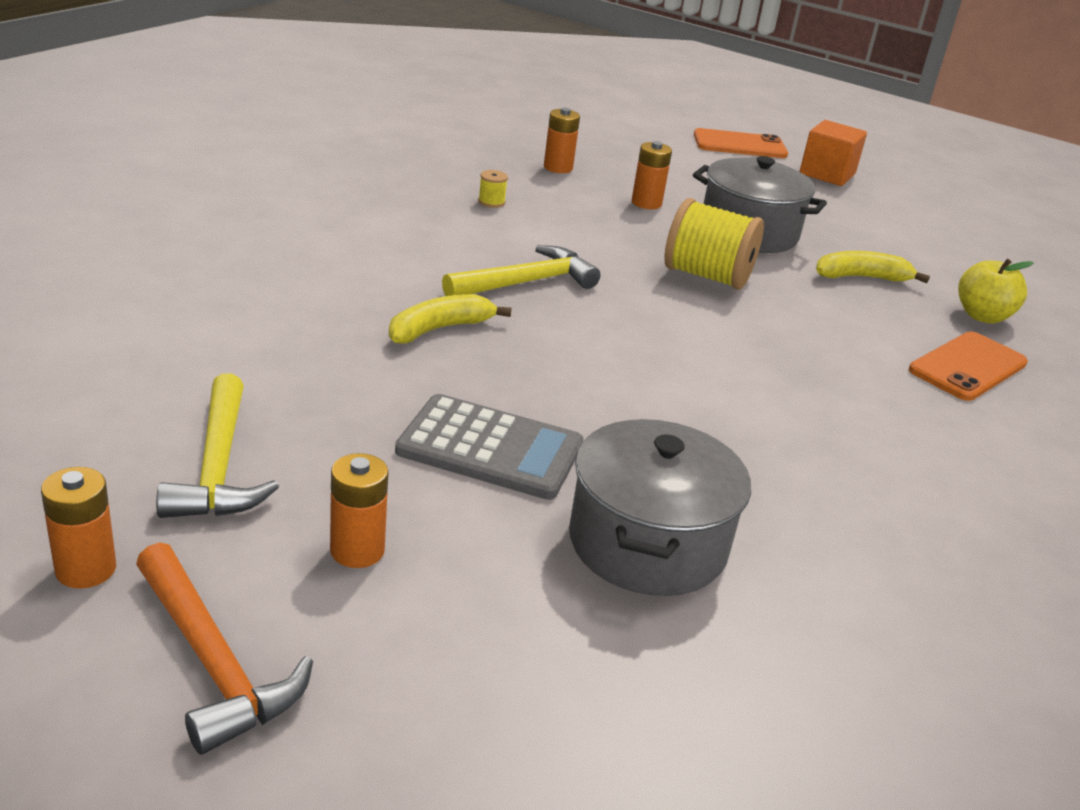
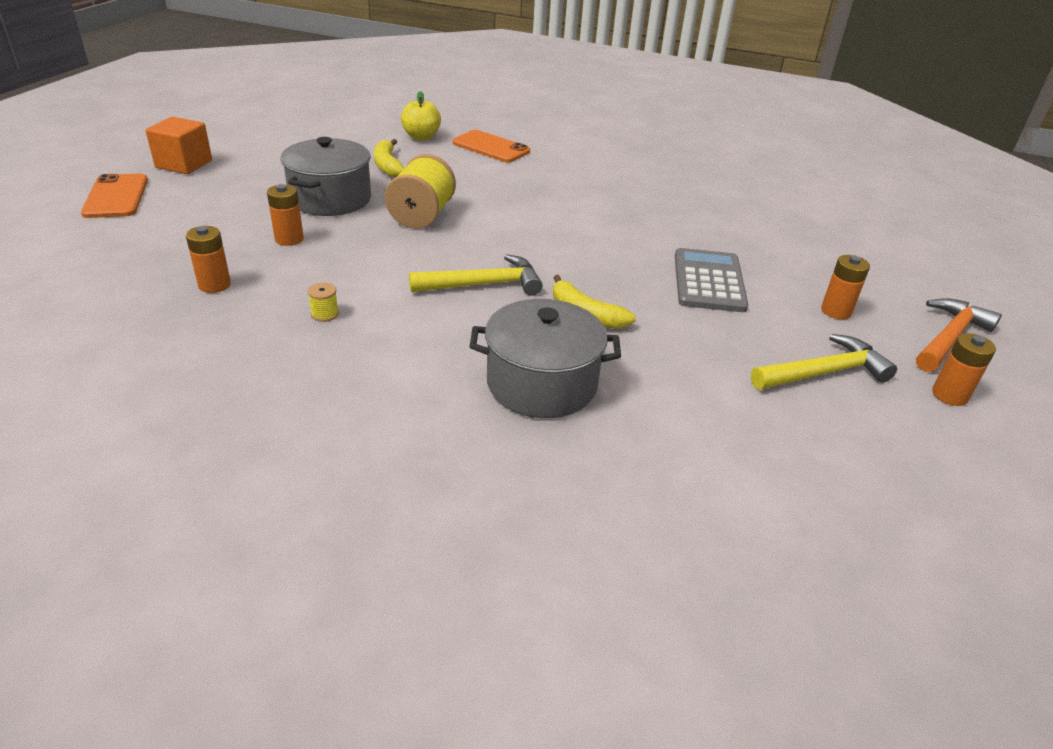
camera: 100 degrees left, 5 degrees up
(526, 282) = (483, 284): yellow hammer -> yellow hammer turned 120 degrees clockwise
(647, 543) = (741, 234): grey pot -> grey pot (541, 384)

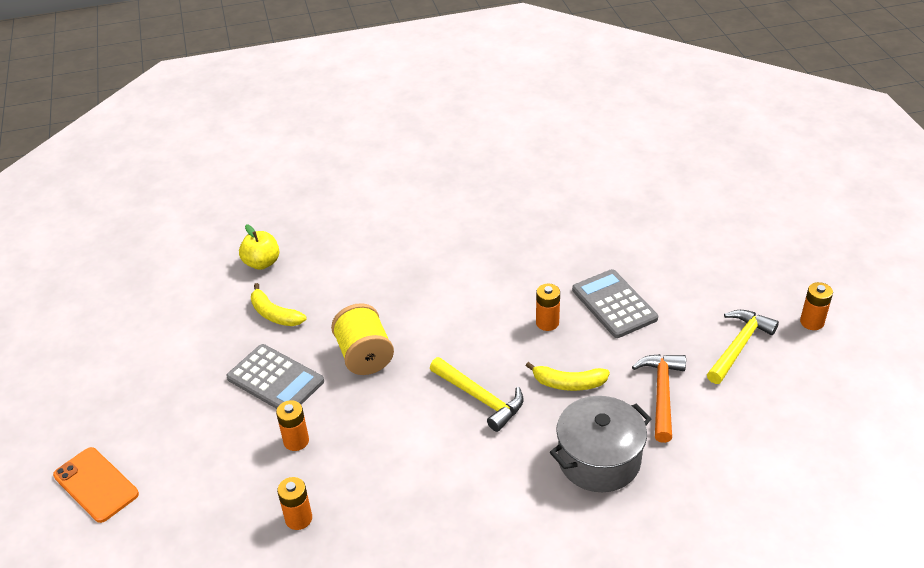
camera: 30 degrees left, 5 degrees up
(184, 164) = (102, 414): orange cube -> none
(325, 314) = (407, 493): yellow spool -> none
(330, 199) = (275, 380): grey pot -> grey calculator
(483, 284) = (480, 398): yellow hammer -> yellow hammer turned 90 degrees clockwise
(491, 147) = (331, 244): orange phone -> none
(836, 311) = (706, 286): orange battery -> orange battery (547, 323)
(949, 338) = (781, 271): orange hammer -> orange hammer (661, 394)

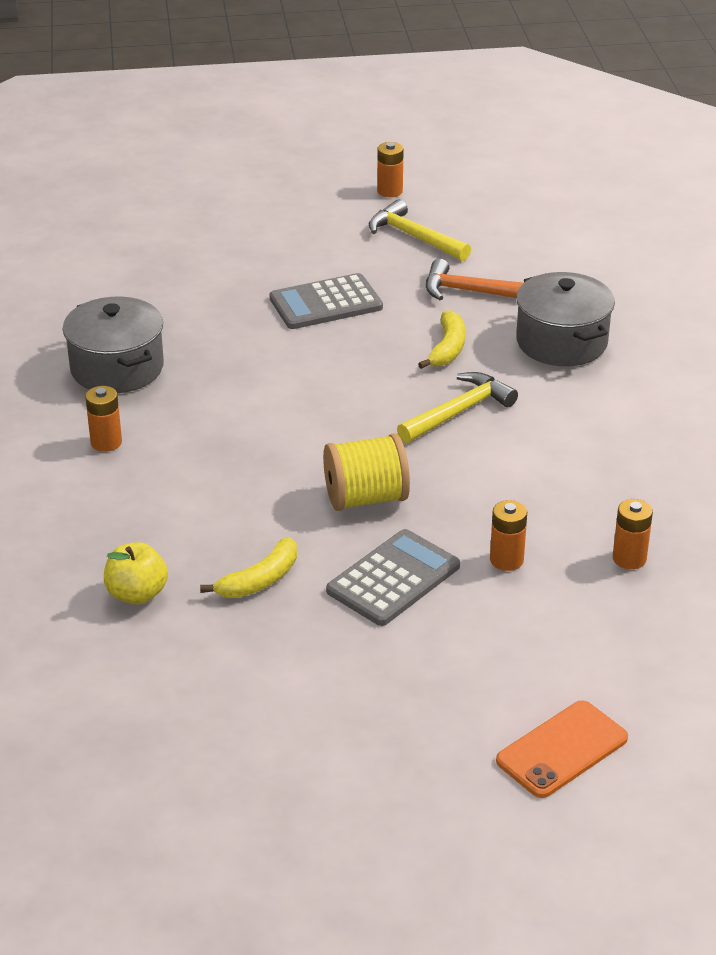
camera: 85 degrees left, 5 degrees down
(499, 213) = (117, 368): none -> grey pot
(547, 323) = (344, 352): orange battery -> orange battery (106, 442)

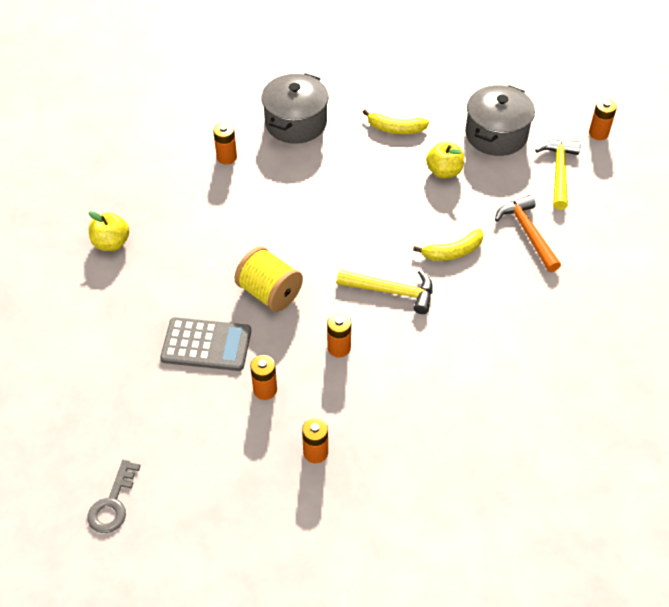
camera: 55 degrees right, 15 degrees up
(259, 580) = (160, 286): yellow banana -> yellow banana (395, 129)
(326, 303) = (444, 171): grey calculator -> yellow apple
(500, 481) = (339, 348): none -> orange battery
(561, 342) = (516, 304): grey pot -> grey pot (496, 134)
(562, 749) = (113, 503): orange phone -> grey key

